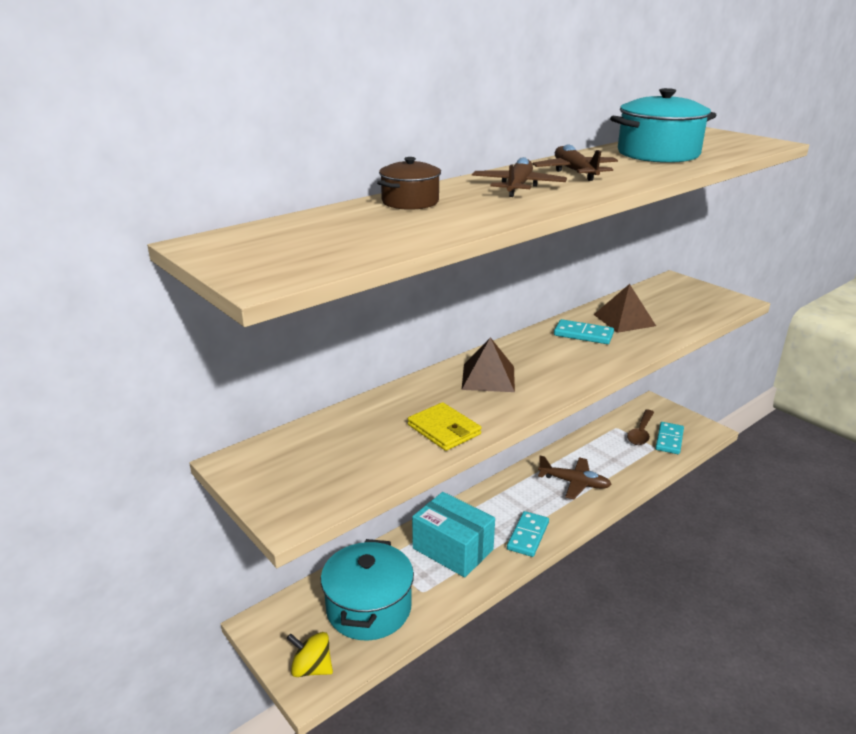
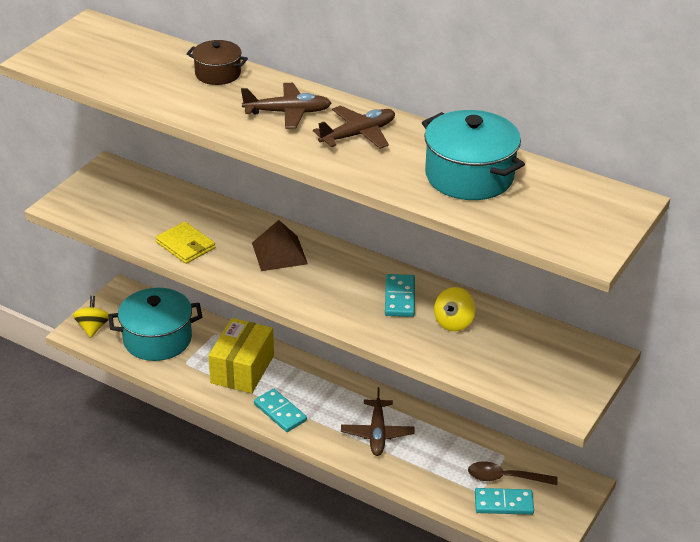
camera: 70 degrees right, 10 degrees up
(444, 429) = (185, 245): yellow wallet -> yellow wallet turned 75 degrees counterclockwise
(452, 549) = (242, 369): turquoise box -> yellow box
(528, 536) = (280, 412): turquoise domino -> turquoise domino turned 45 degrees clockwise
(624, 320) = (453, 322): brown pyramid -> yellow spinning top

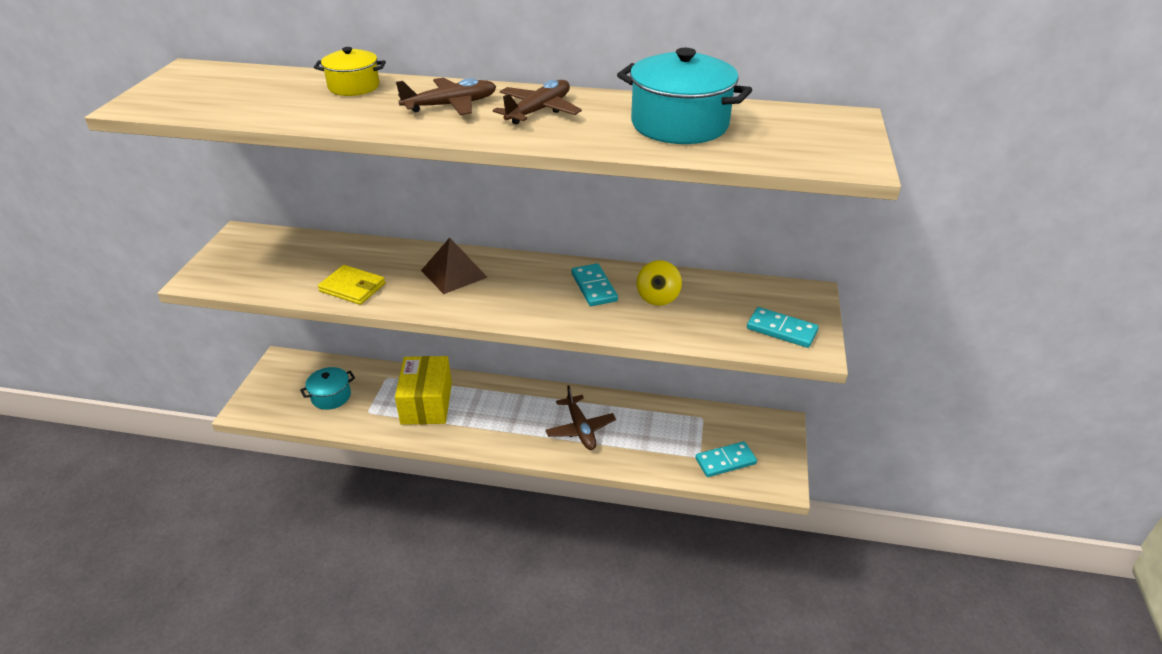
camera: 20 degrees left, 0 degrees up
(93, 327) = (260, 402): yellow spinning top -> none
(157, 339) = (331, 396): turquoise pot -> turquoise pot, size x0.57
(218, 74) = (354, 87): brown pot -> yellow pot
(280, 412) = (480, 434): turquoise domino -> turquoise domino (781, 330)
(505, 478) = (713, 437): brown spoon -> none

